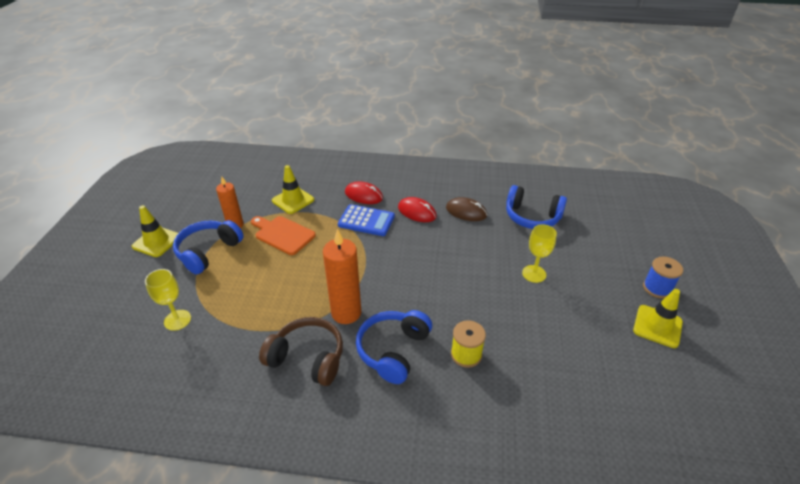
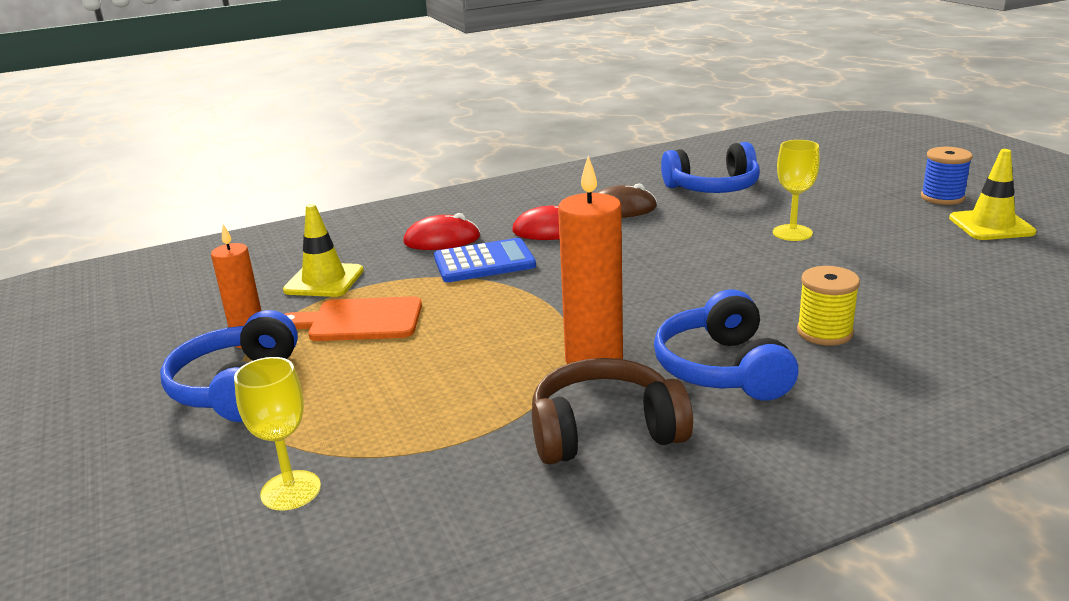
camera: 30 degrees left, 15 degrees down
(157, 242) = (101, 415): yellow traffic cone -> none

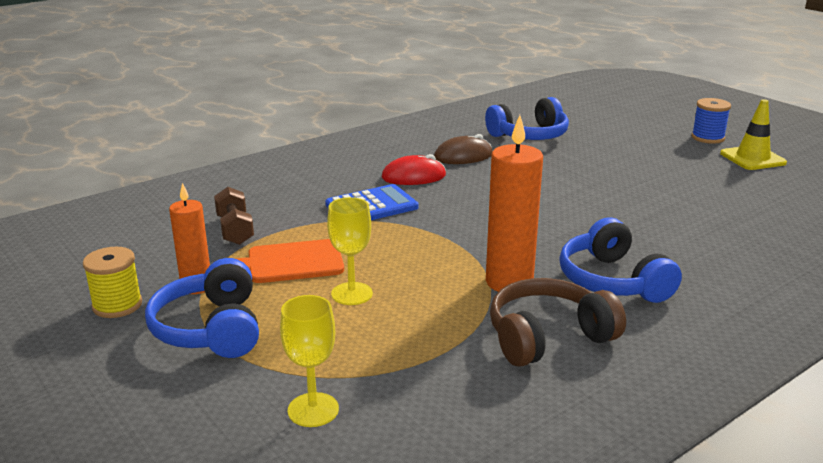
camera: 15 degrees left, 0 degrees up
(324, 280) = (235, 230): yellow traffic cone -> brown dumbbell
(442, 240) = (323, 189): red mouse -> none
(792, 233) = (610, 170): yellow goblet -> yellow goblet (352, 294)
(824, 332) = (673, 247): yellow spool -> yellow spool (117, 305)

